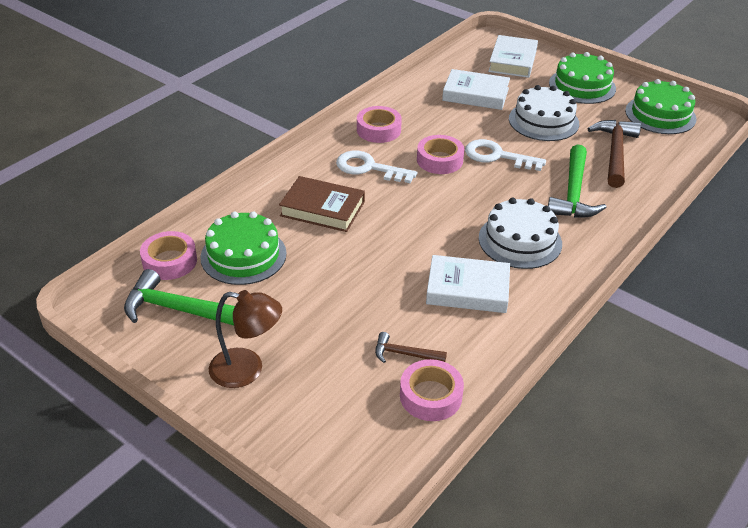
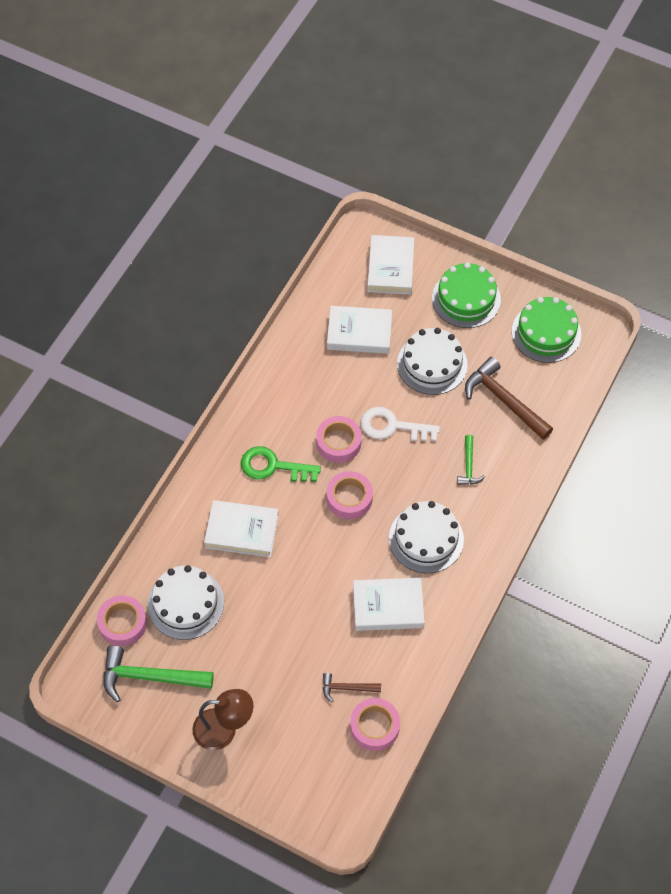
camera: 10 degrees left, 20 degrees up
(243, 255) = (185, 603): green cake -> white cake
(322, 209) = (242, 531): brown book -> white book
(369, 168) = (273, 466): white key -> green key
(378, 130) = (271, 408): pink tape -> pink tape (349, 498)
(573, 193) = (468, 466): green hammer -> green hammer, size x0.53
(615, 153) = (504, 400): brown hammer -> brown hammer turned 45 degrees counterclockwise

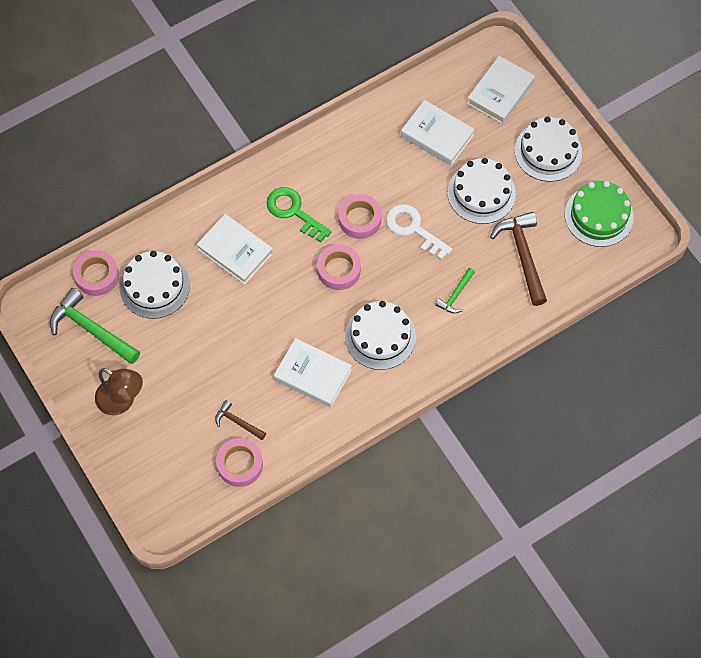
camera: 30 degrees right, 5 degrees up
(466, 299) = (548, 151): green cake -> white cake

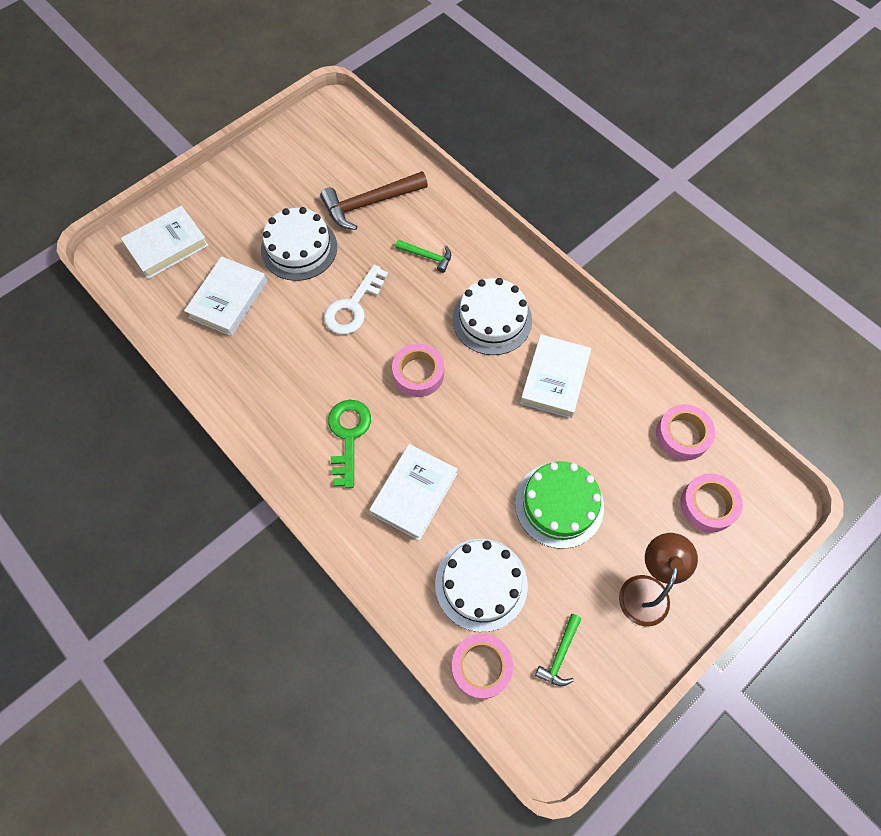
camera: 100 degrees left, 0 degrees up
(91, 329) = (560, 654): green hammer -> green hammer, size x0.53
(238, 422) = (633, 447): brown hammer -> none
(293, 211) = (348, 436): green key -> green key turned 150 degrees clockwise
(360, 219) = (349, 362): pink tape -> pink tape (708, 505)
(500, 93) = (167, 246): white book -> white book turned 60 degrees counterclockwise
(548, 151) = (240, 195): white cake -> none
(599, 216) = (313, 146): green cake -> green cake (559, 504)

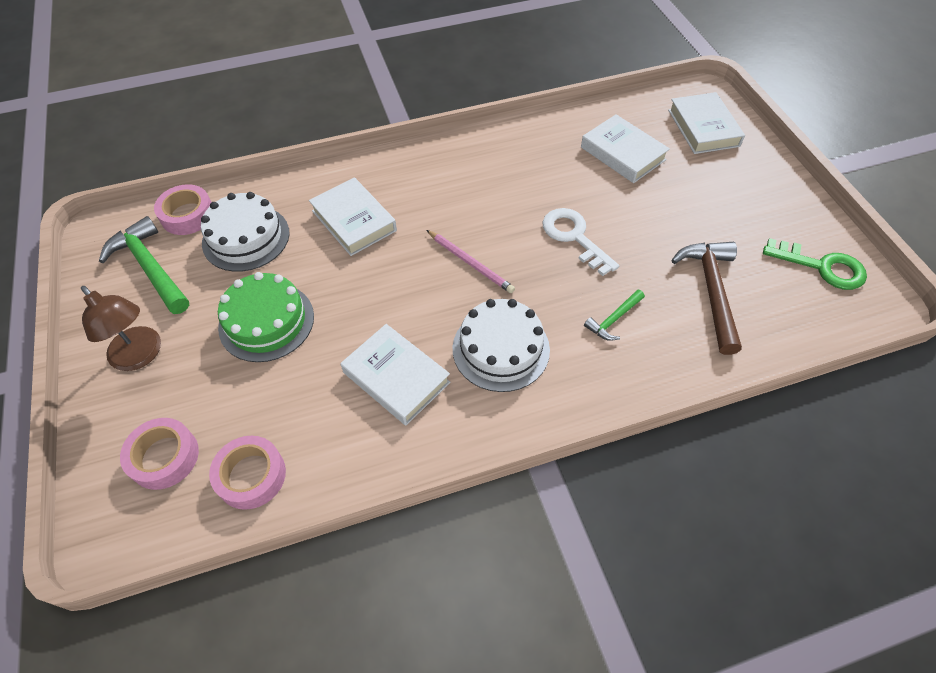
camera: 115 degrees right, 10 degrees down
(299, 248) = (666, 216): white cake -> none
(348, 436) = (436, 195): green key -> green key (822, 267)
(418, 373) = (470, 263): pink tape -> pink pencil
(560, 654) = (150, 267): green hammer -> green hammer, size x1.88

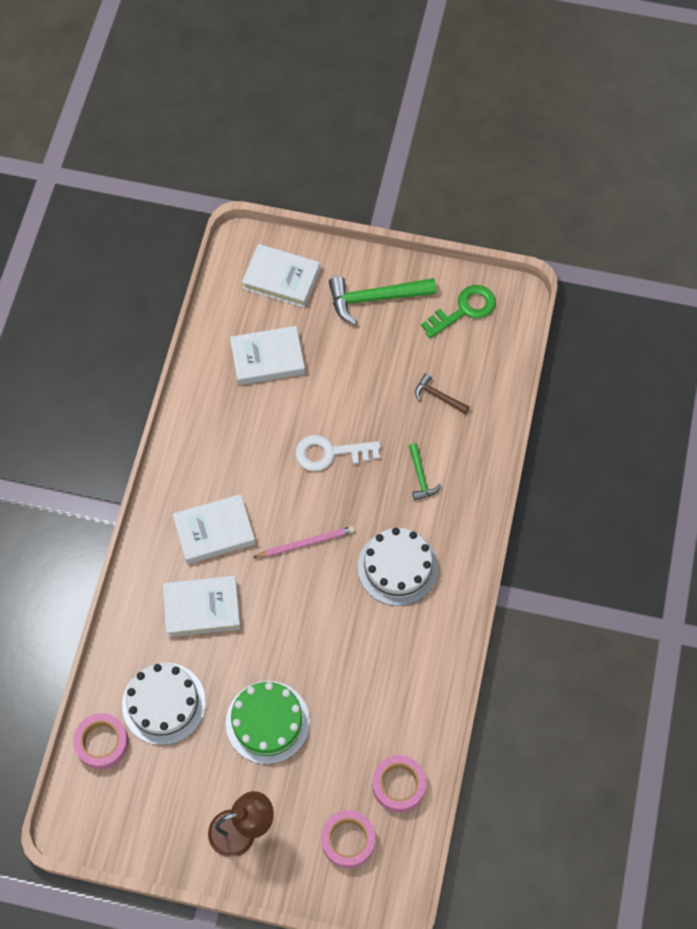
camera: 60 degrees left, 10 degrees up
(150, 267) = (148, 794): green hammer -> green hammer (375, 298)
(396, 377) = (378, 651): white book -> white book (214, 531)
(711, 291) = (438, 396): brown hammer -> brown hammer, size x0.53

